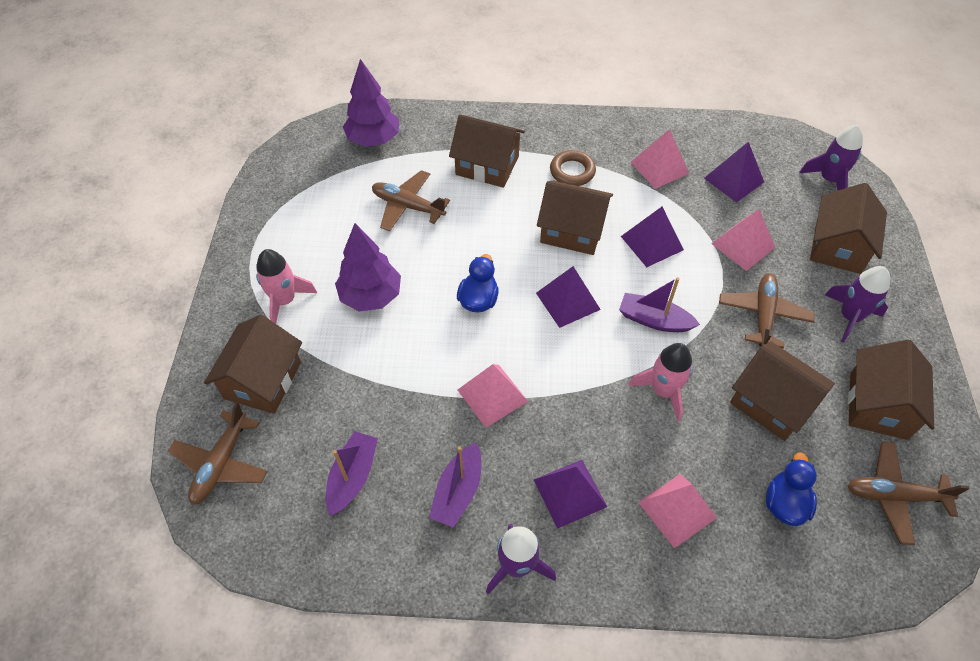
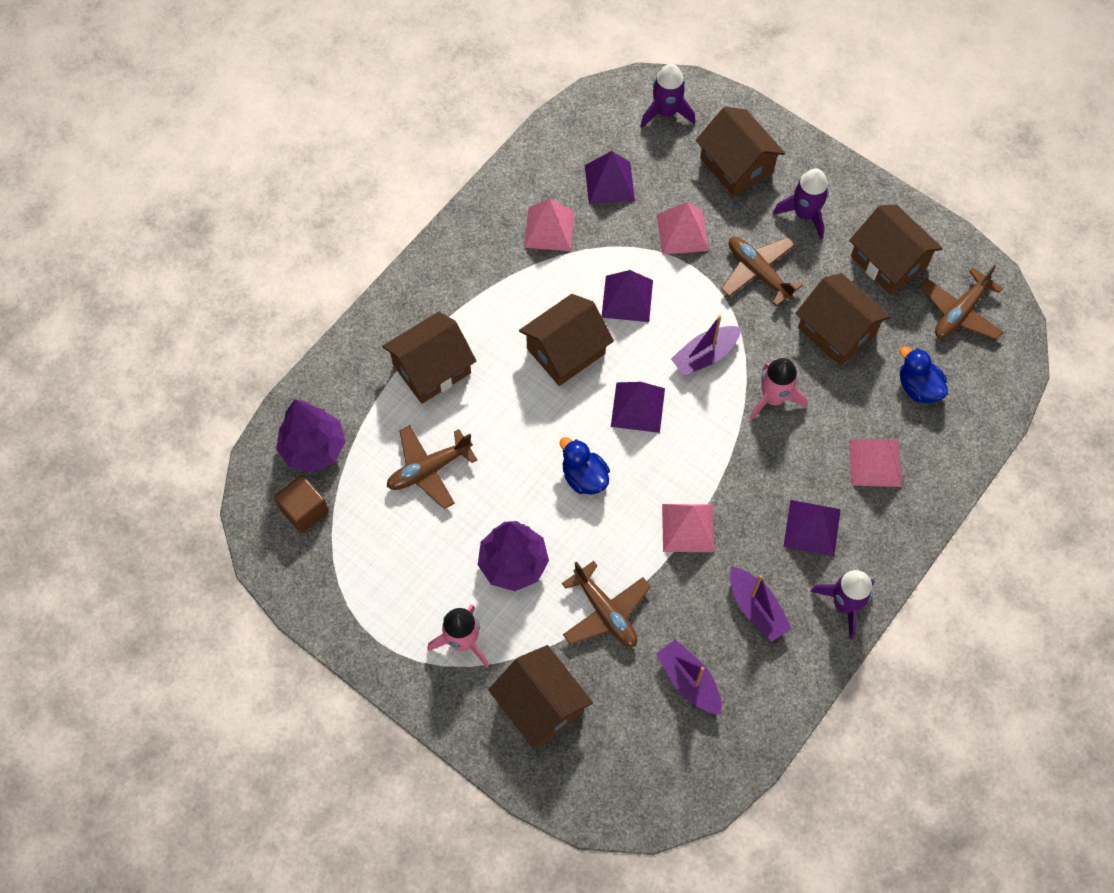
camera: 55 degrees left, 10 degrees up
(221, 463) = (604, 781): brown plane -> brown plane (605, 612)
(323, 159) = (304, 510): none -> brown cube
(572, 171) = (497, 303): brown ring -> none
(771, 403) = (837, 331): brown house -> brown house turned 60 degrees clockwise

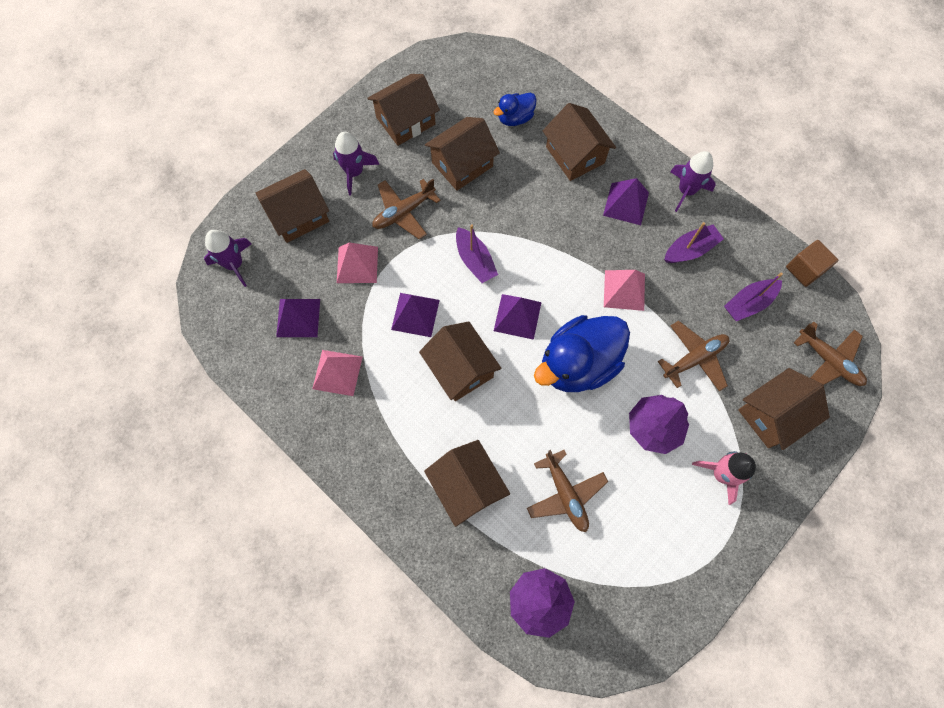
camera: 85 degrees left, 5 degrees up
(304, 510) = (601, 612): brown cube -> brown cube (804, 269)
(584, 477) = (578, 364): blue duck -> blue duck, size x1.99
(773, 398) = (517, 216): pink rocket -> none
(875, 463) = (575, 155): pink pyramid -> brown house
(960, 312) = (455, 82): brown plane -> brown plane (828, 361)

